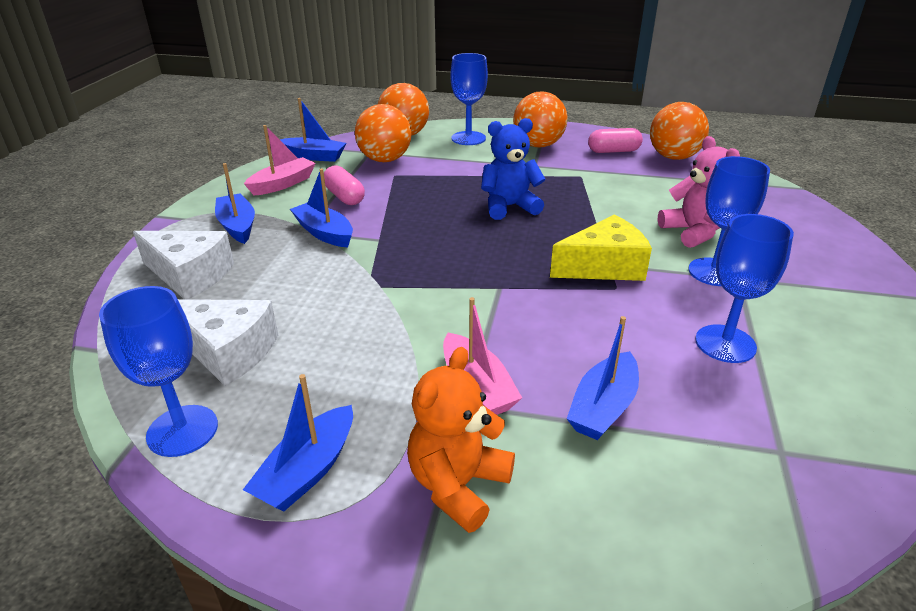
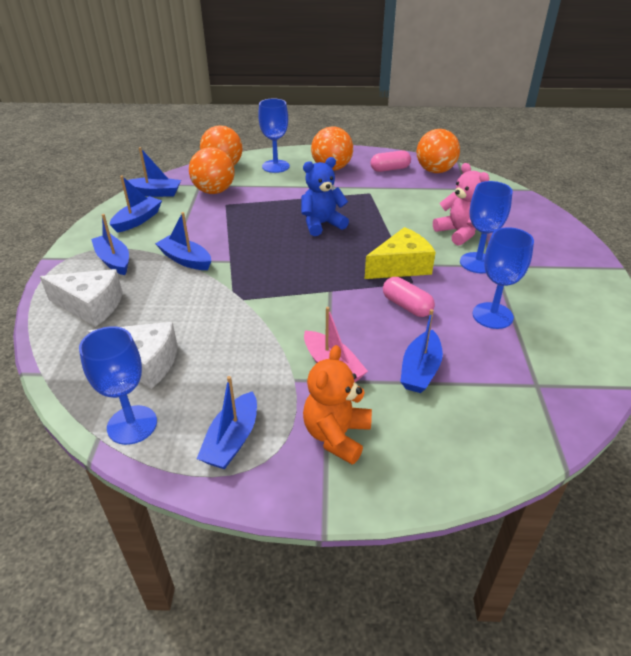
camera: 10 degrees left, 5 degrees up
(283, 184) = (138, 220): pink boat -> blue boat
(344, 197) = (191, 227): pink capsule -> pink capsule (406, 306)

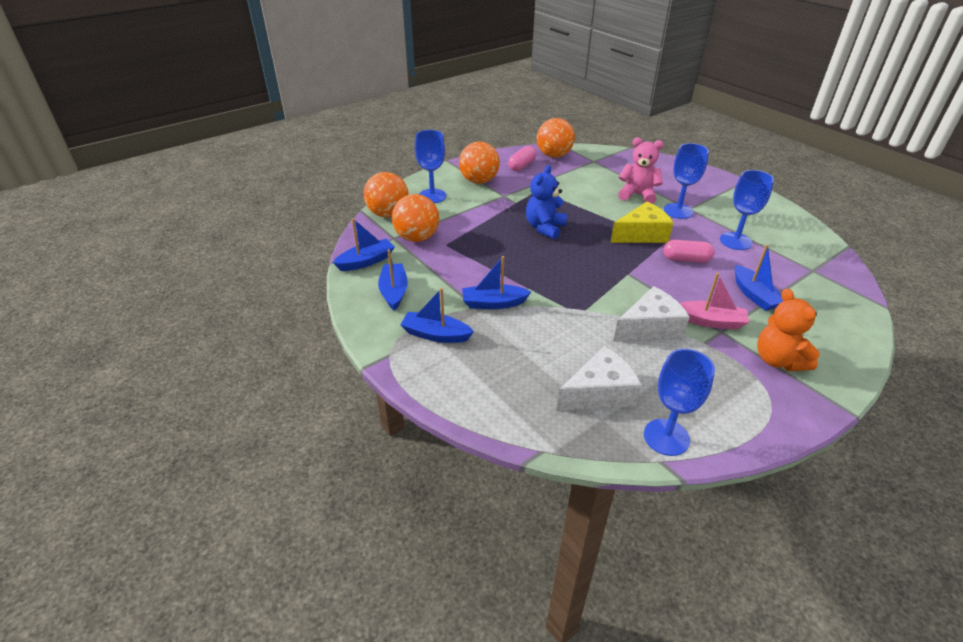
camera: 40 degrees left, 0 degrees up
(91, 306) = (484, 379): white cheese -> white cheese (650, 327)
(232, 440) = (735, 402): blue boat -> none
(401, 266) = (642, 234): yellow cheese -> yellow cheese turned 45 degrees clockwise

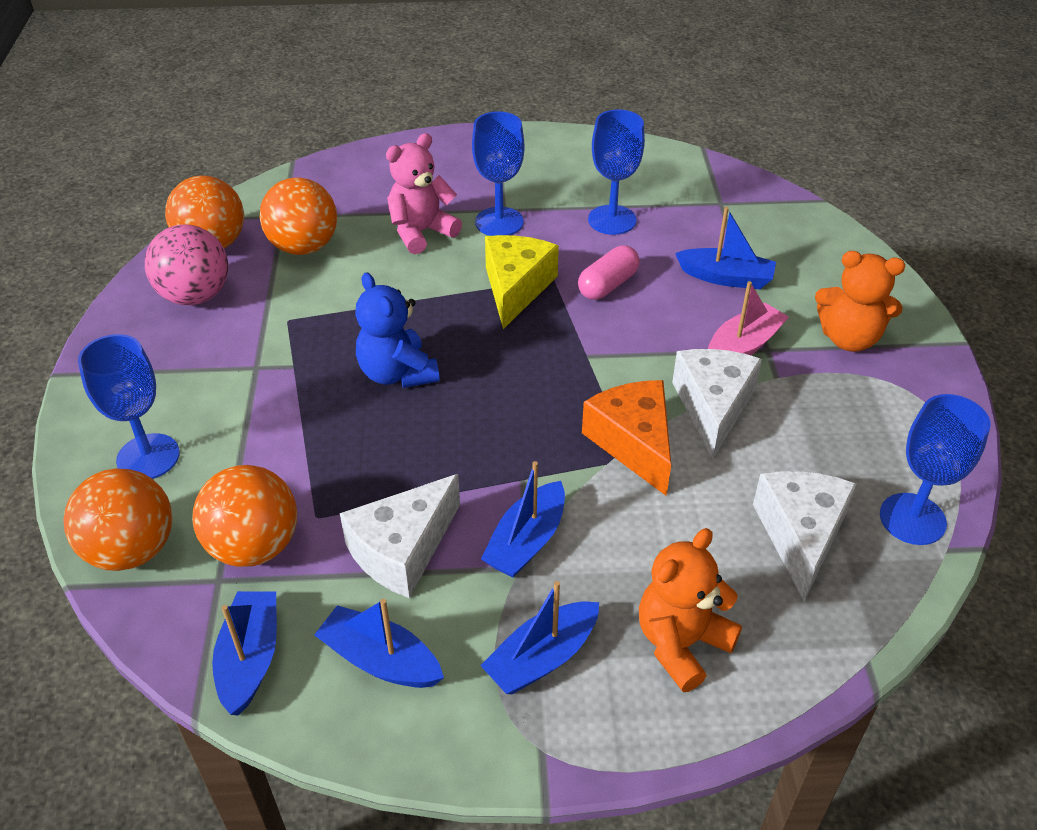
camera: 55 degrees left, 5 degrees up
(452, 272) = (402, 550): none -> white cheese
(479, 181) = (176, 371): orange ball -> orange ball (304, 247)
(485, 375) = (681, 643): none -> orange teddy bear
(522, 165) = (195, 296): pink capsule -> pink ball
(590, 311) = (633, 443): none -> orange cheese

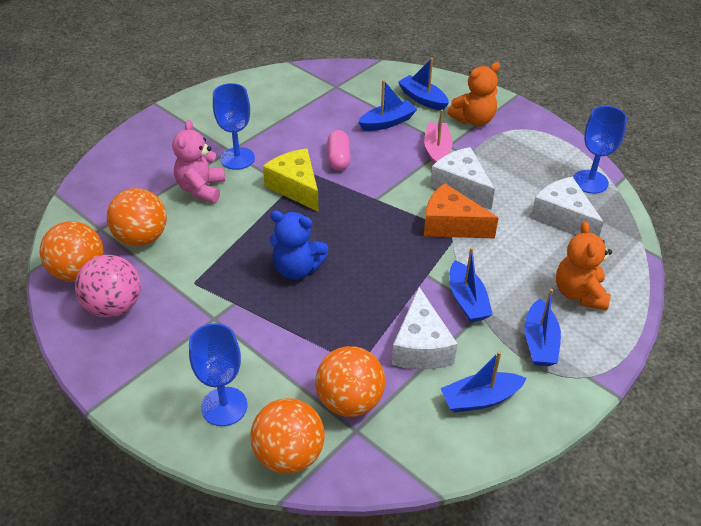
camera: 45 degrees left, 0 degrees up
(250, 659) = (425, 449): blue boat -> blue boat (422, 99)
(612, 220) = (295, 124): blue goblet -> none

